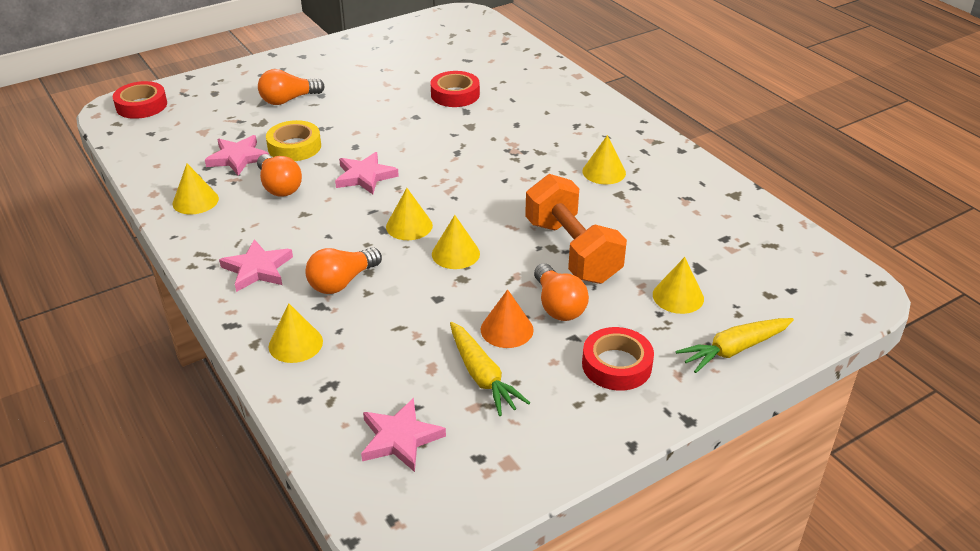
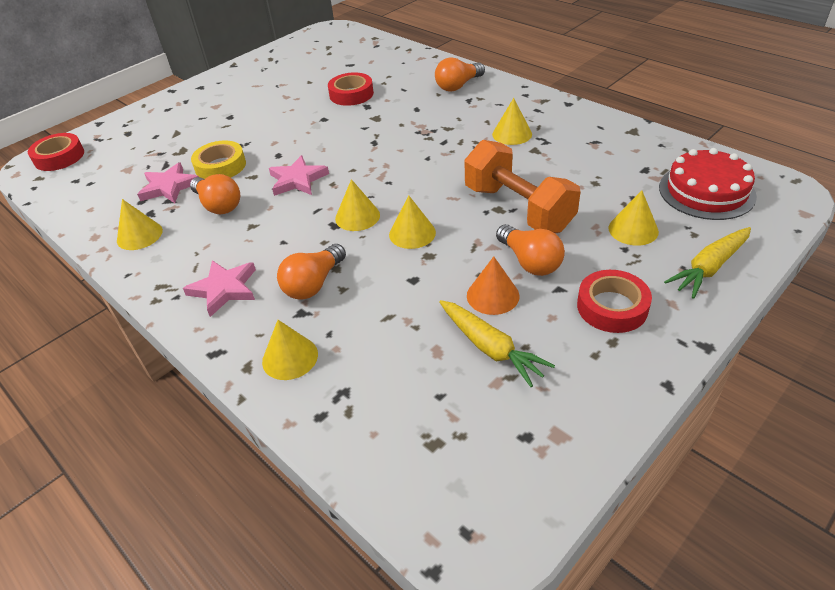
camera: 10 degrees left, 5 degrees up
(288, 100) = (200, 126): orange light bulb -> orange light bulb (458, 86)
(400, 438) = (437, 435): pink star -> none
(776, 274) = (706, 191): none -> red cake

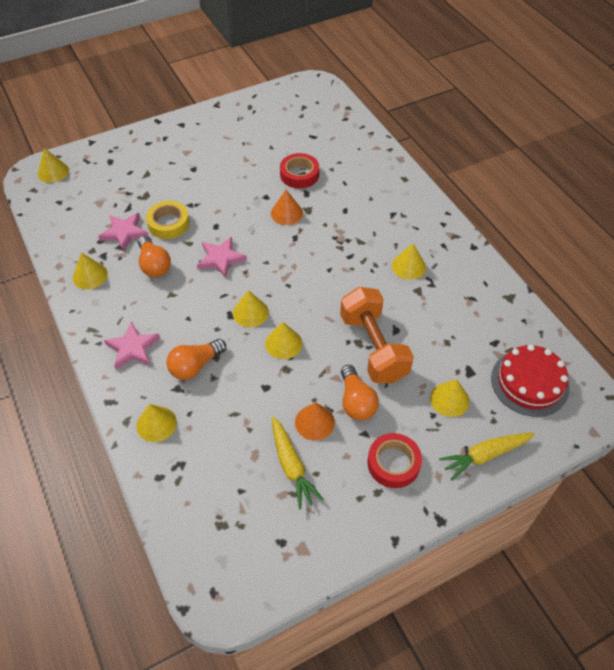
camera: 15 degrees right, 10 degrees up
(59, 157) = (53, 172): red tape -> yellow cone
(354, 126) = (286, 213): none -> orange cone
(458, 86) = (392, 194): orange light bulb -> none

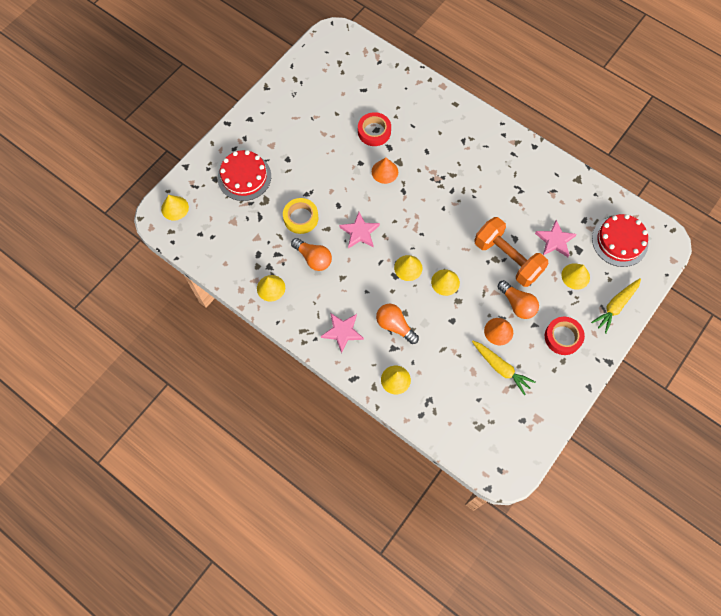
camera: 25 degrees left, 15 degrees up
(124, 233) = (272, 240): pink star -> pink star (555, 240)
(139, 169) = (244, 177): none -> red cake
(195, 366) = (395, 326): orange light bulb -> orange light bulb turned 105 degrees clockwise
(408, 266) = (497, 182): yellow cone -> none

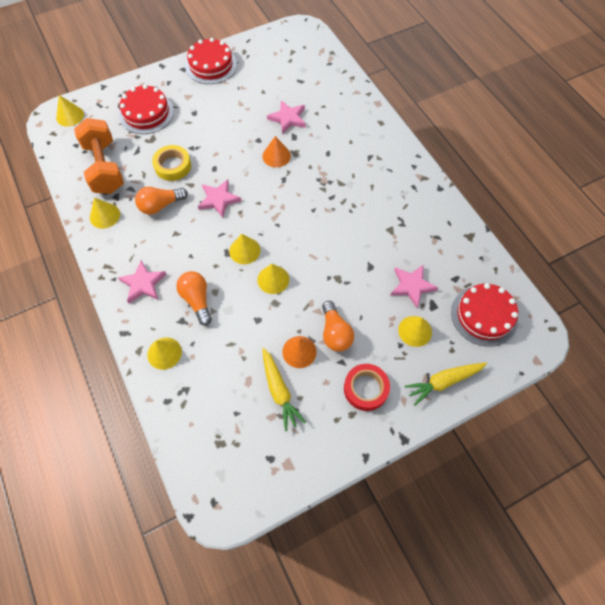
camera: 25 degrees right, 5 degrees down
(273, 105) = (211, 65): none -> red cake
(313, 258) = (160, 205): orange light bulb -> orange light bulb turned 90 degrees clockwise
(374, 132) = (288, 118): red tape -> pink star
(507, 259) = (350, 283): orange dumbbell -> orange dumbbell (105, 167)

